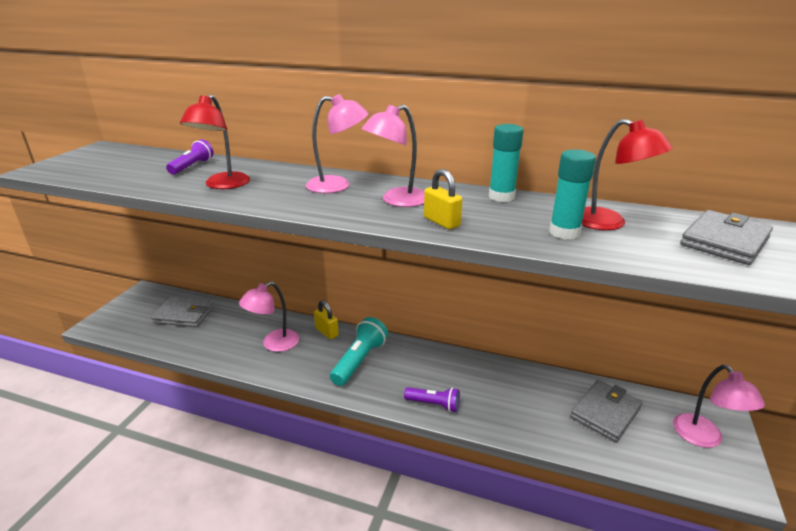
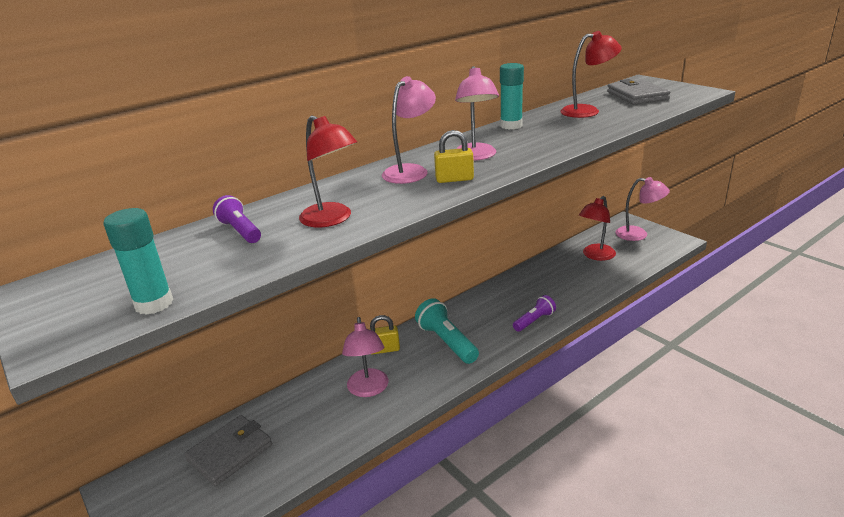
camera: 55 degrees left, 0 degrees up
(441, 222) = (535, 150): yellow padlock -> yellow padlock (454, 179)
(564, 232) = (589, 123): turquoise glue stick -> turquoise glue stick (154, 304)
(605, 413) = (595, 256): grey wallet -> red lamp

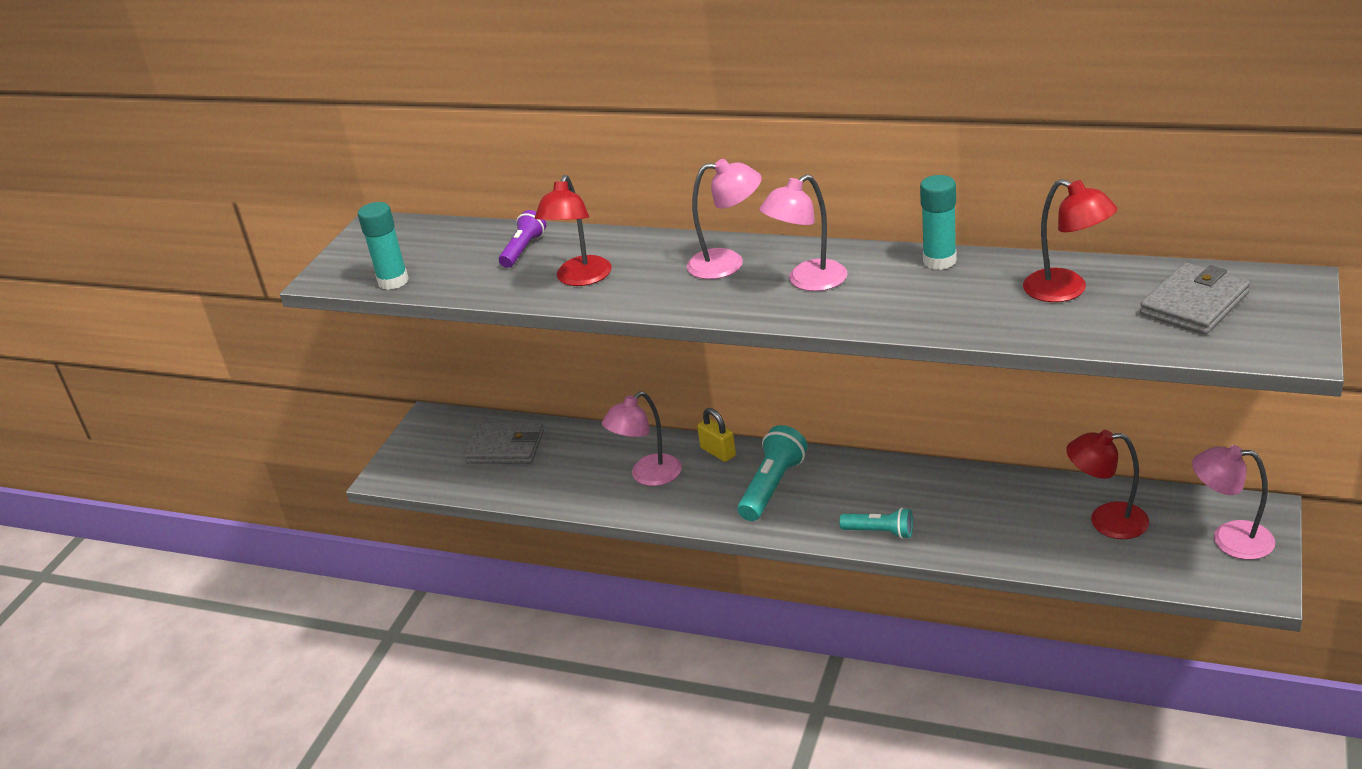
camera: 60 degrees right, 5 degrees up
(454, 179) = (729, 297): yellow padlock -> none
(534, 321) = (880, 532): purple flashlight -> turquoise flashlight
(638, 234) = (1229, 539): pink lamp -> pink lamp turned 120 degrees clockwise

